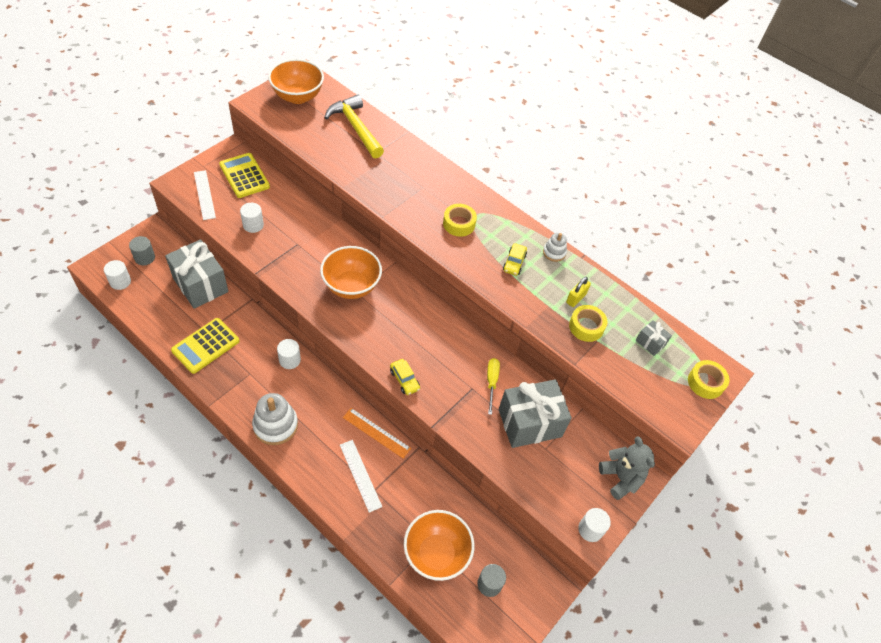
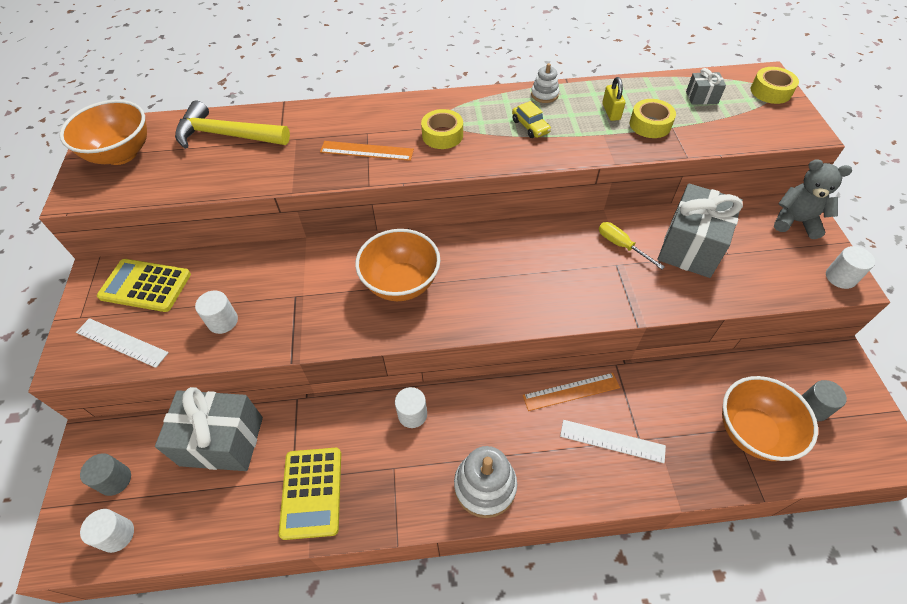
camera: 40 degrees left, 0 degrees up
(404, 380) = (561, 313): yellow car -> none
(408, 197) = (367, 151): none -> orange ruler

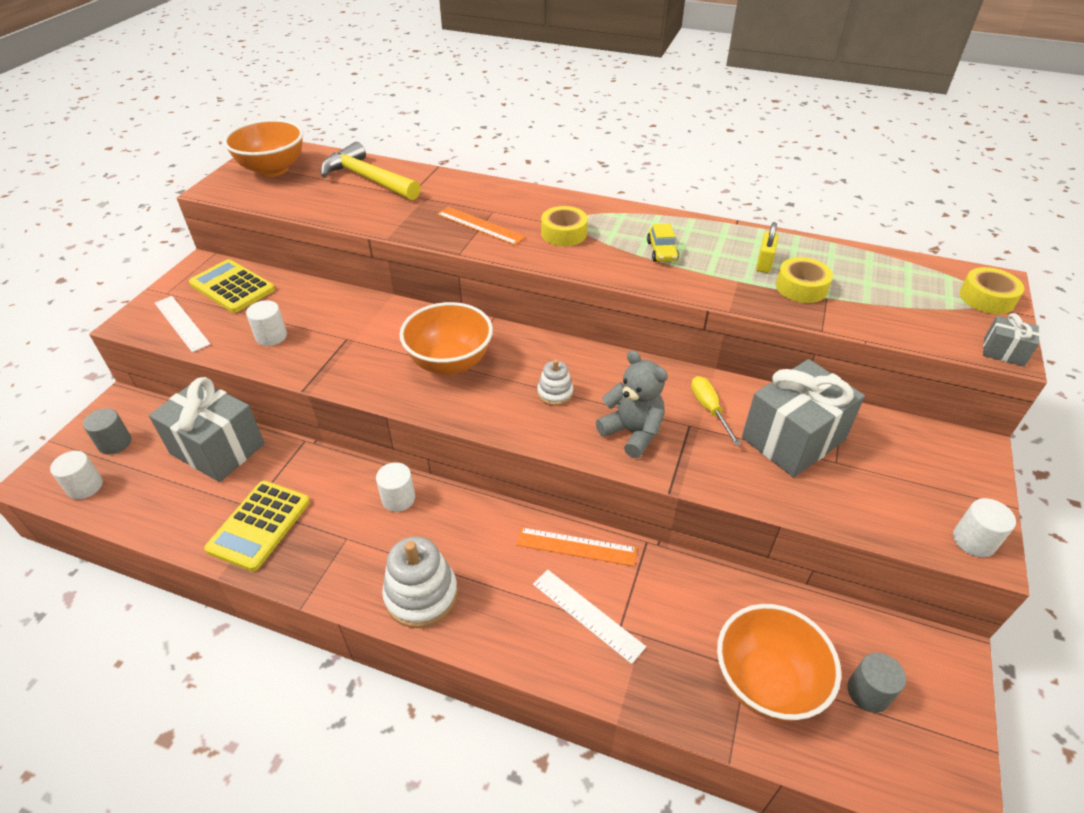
camera: 25 degrees right, 10 degrees down
(544, 94) = (701, 228): white stacking toy -> white stacking toy (555, 393)
(701, 97) = (888, 279): grey gift -> grey gift (1003, 352)
(795, 221) = (955, 460): grey teddy bear -> grey teddy bear (632, 433)

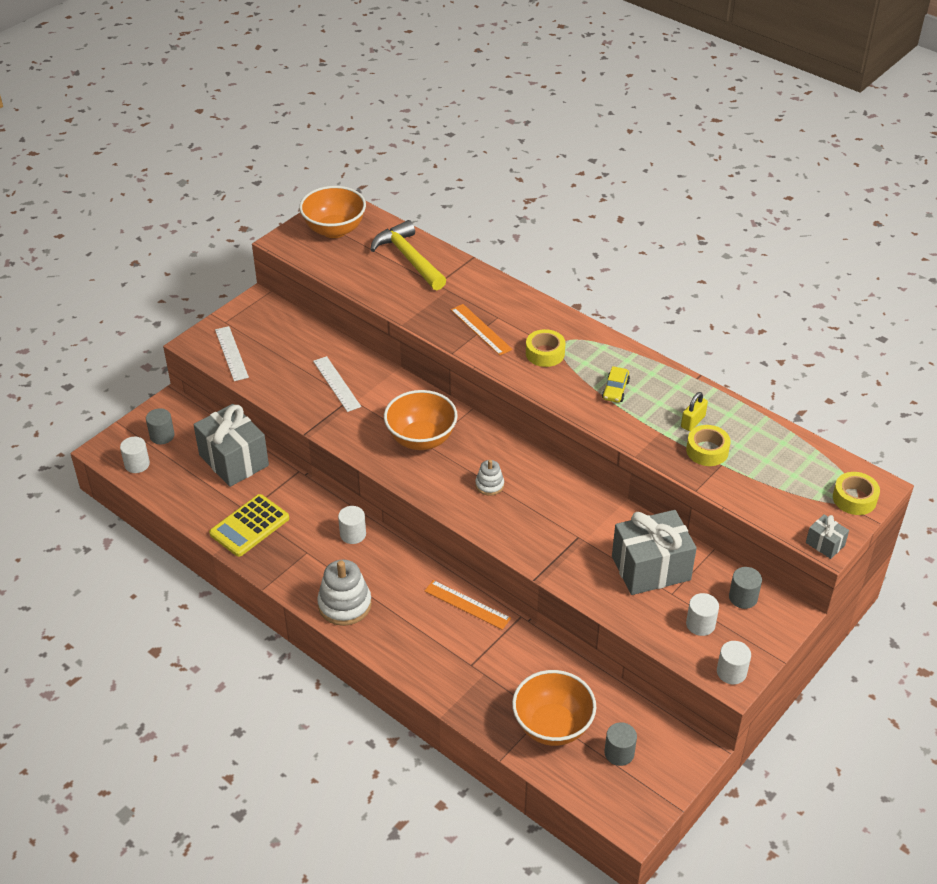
camera: 20 degrees right, 0 degrees up
(232, 287) = (276, 329): yellow calculator -> none
(271, 336) = (294, 382): white cylinder -> white cylinder (700, 624)
(587, 614) = (453, 650): white ruler -> white ruler (337, 383)
(632, 433) = (531, 530): grey teddy bear -> none
(709, 409) = (601, 529): yellow screwdriver -> none
(914, 444) = (743, 597): none -> grey cylinder

